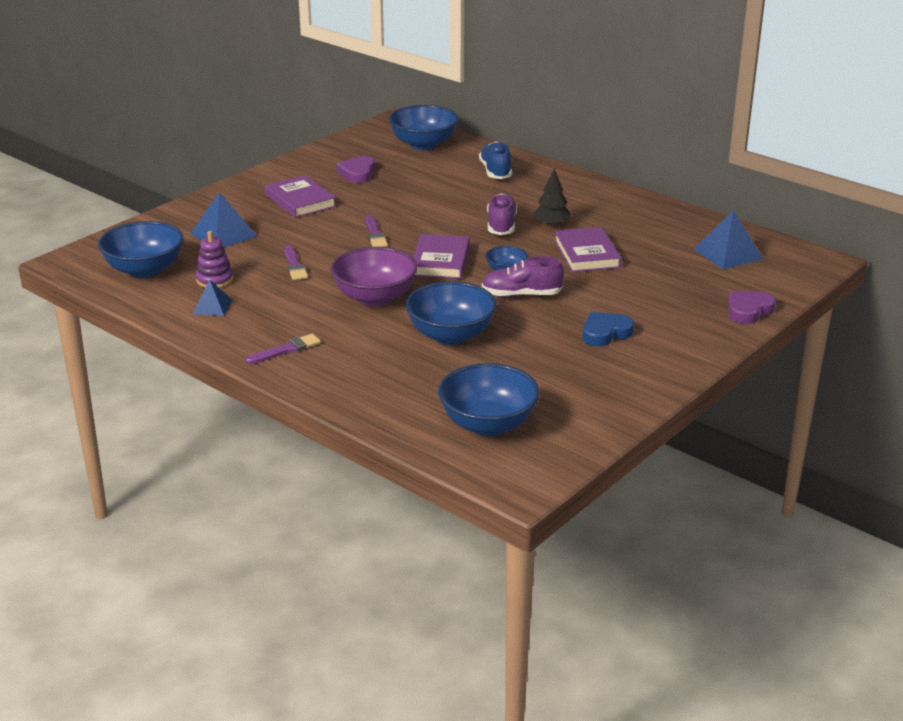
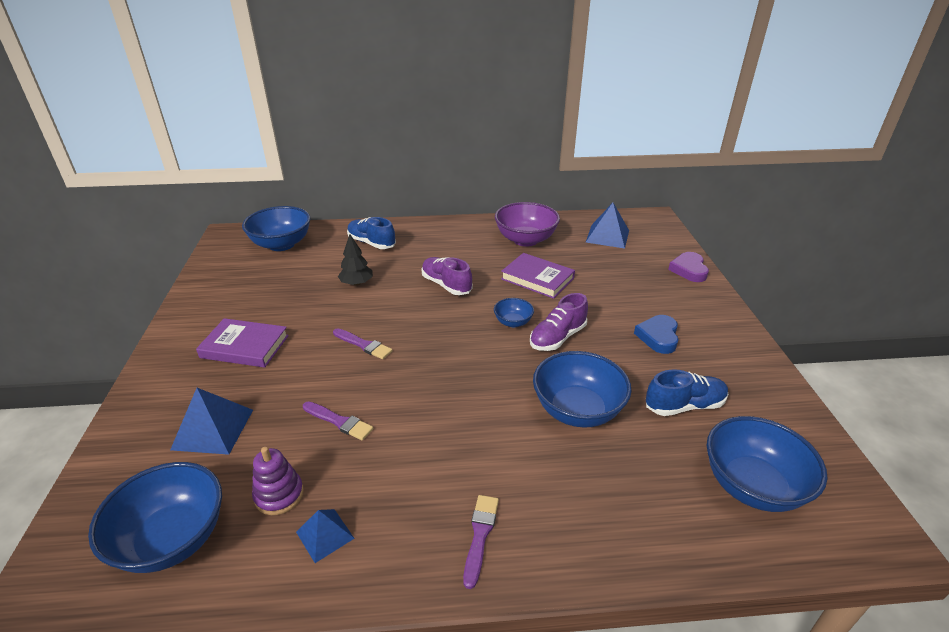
camera: 45 degrees left, 5 degrees up
(357, 173) = (261, 293): purple heart -> none
(375, 298) = (462, 411): purple bowl -> purple bowl (525, 240)
(440, 261) = (454, 341): purple book -> none
(532, 372) = (684, 405): none -> blue shoe
(551, 225) = (477, 267): black tree -> black tree (356, 283)

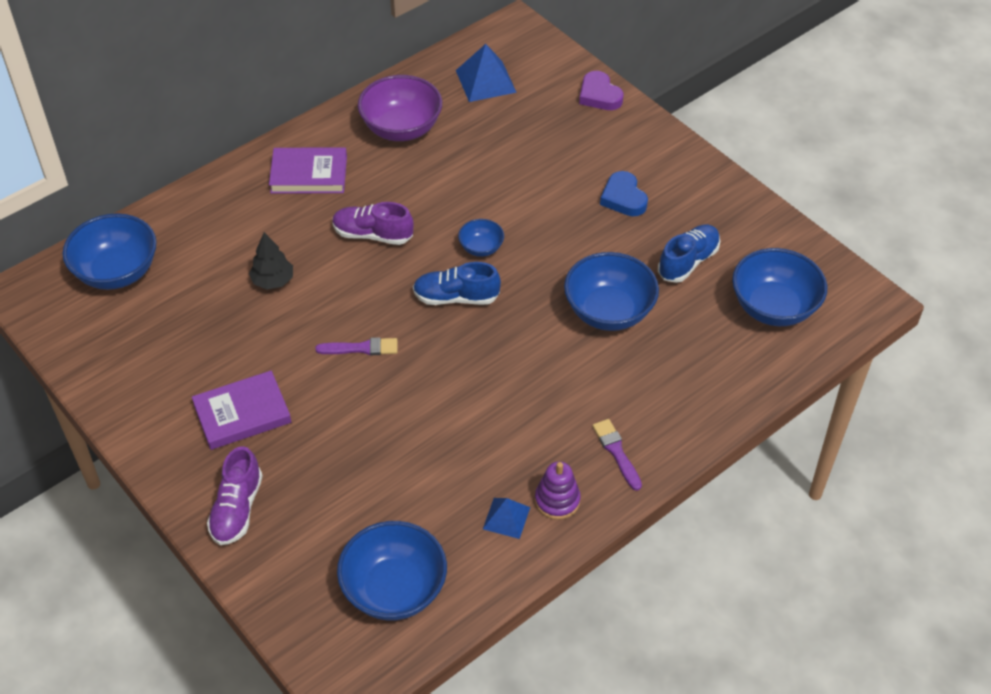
camera: 35 degrees left, 15 degrees up
(213, 429) = (316, 500): blue pyramid -> none
(279, 495) = (439, 513): purple stacking toy -> purple stacking toy (557, 500)
(339, 421) = (421, 431): purple brush -> none
(371, 243) = (227, 217): blue shoe -> blue shoe (456, 297)
(537, 278) = (459, 180): purple book -> purple book (309, 174)
(557, 337) = (536, 244): purple shoe -> purple shoe (237, 509)

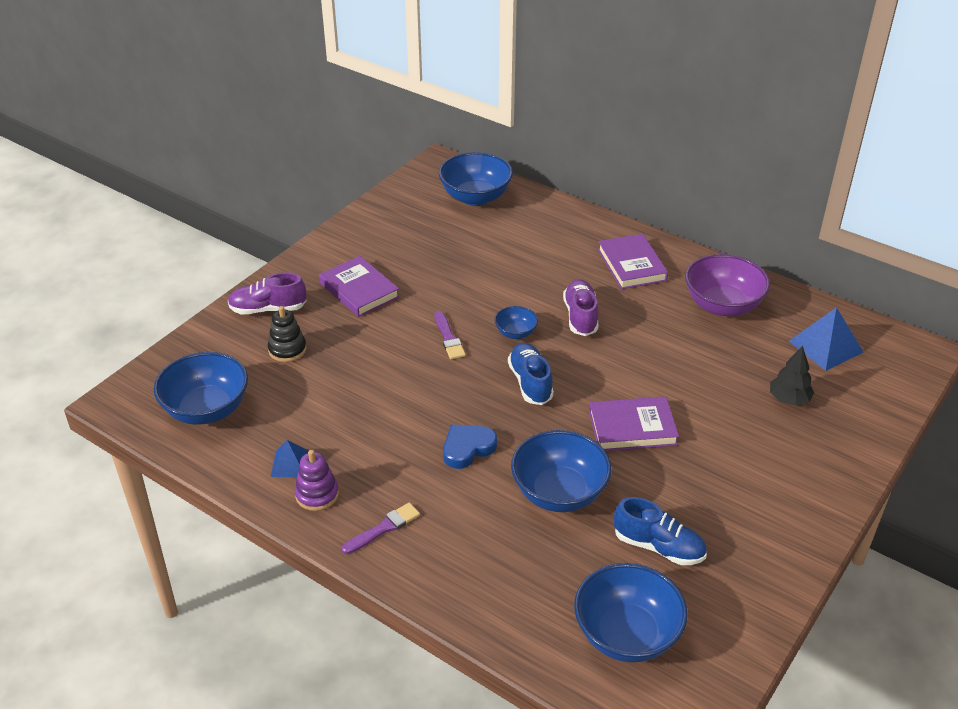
camera: 75 degrees right, 10 degrees down
(273, 281) = (501, 273): black tree -> black tree (789, 399)
(321, 498) = (287, 349): none -> black stacking toy
(481, 248) = (599, 387): blue bowl -> blue bowl (515, 333)
(543, 239) = (632, 428): none -> purple book
(599, 95) = (866, 433): purple heart -> none
(623, 198) = (723, 478): blue heart -> blue heart (467, 448)

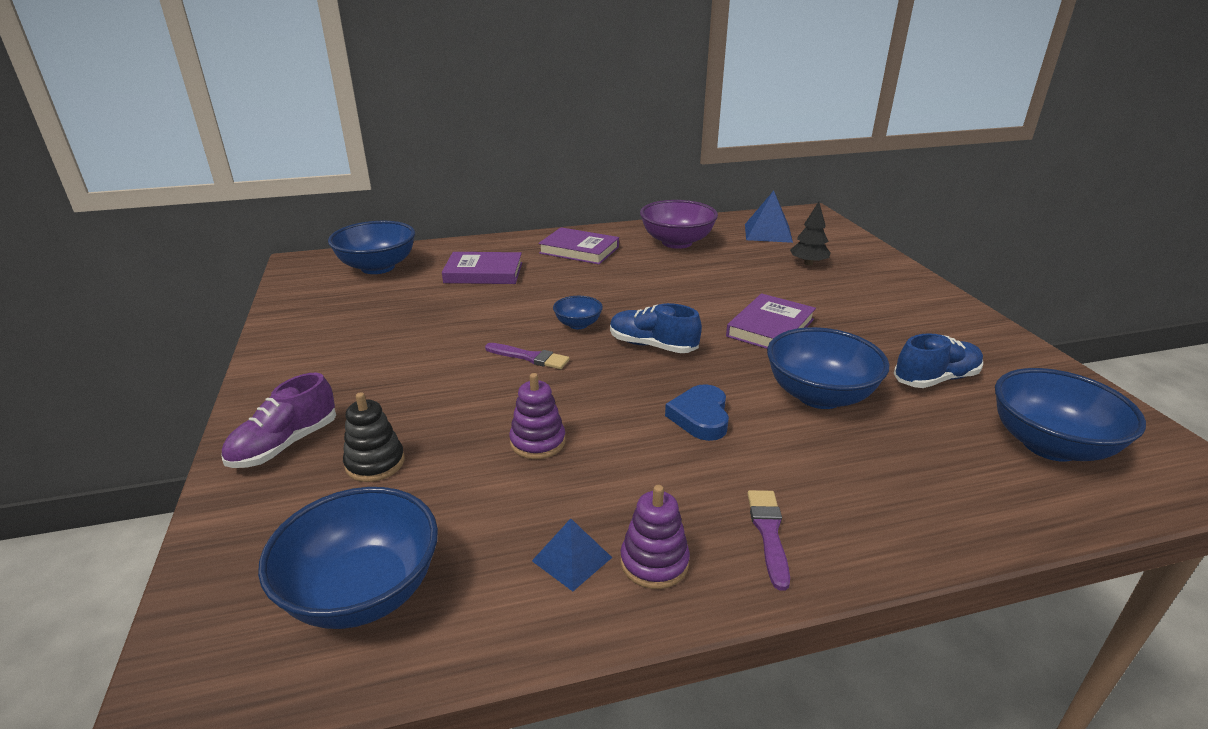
camera: 50 degrees left, 10 degrees down
(359, 290) = (374, 373): purple book -> purple book (483, 273)
(367, 395) = (537, 442): none -> purple stacking toy
(580, 316) = (604, 291): purple shoe -> none

